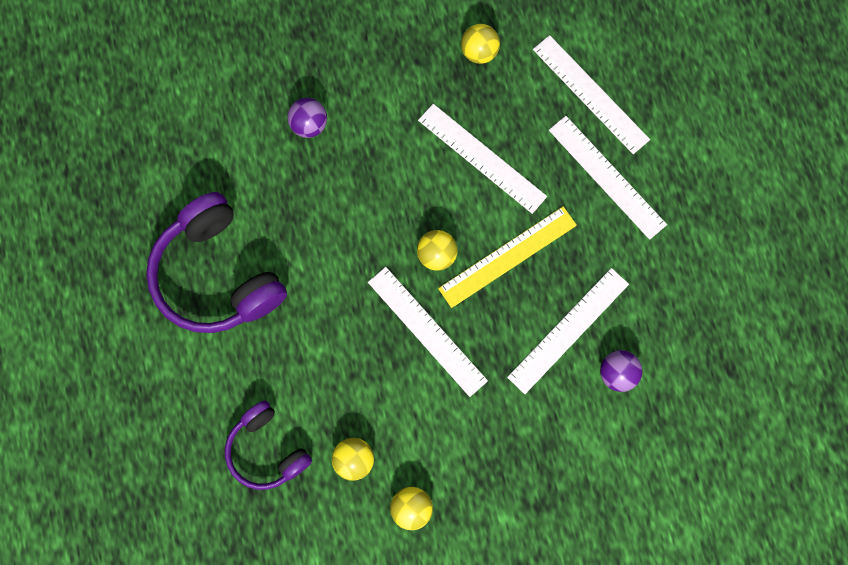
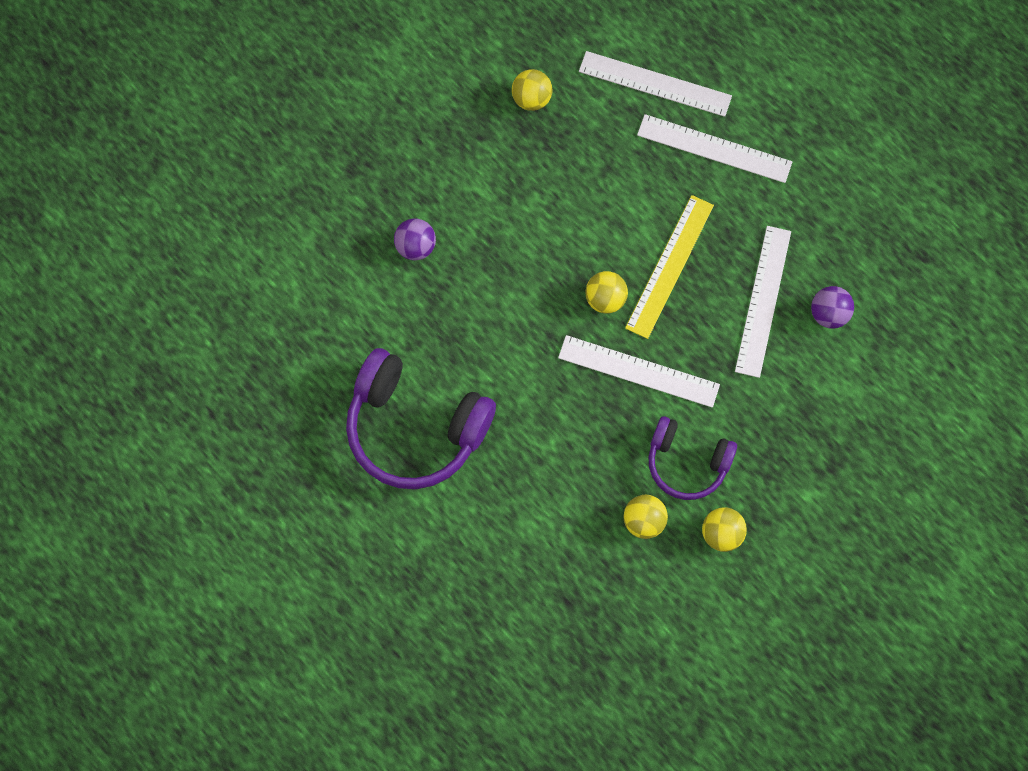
camera: 30 degrees left, 5 degrees down
(267, 450) = (559, 557): purple headphones -> purple headphones (687, 463)
(482, 158) = (593, 192): white ruler -> none

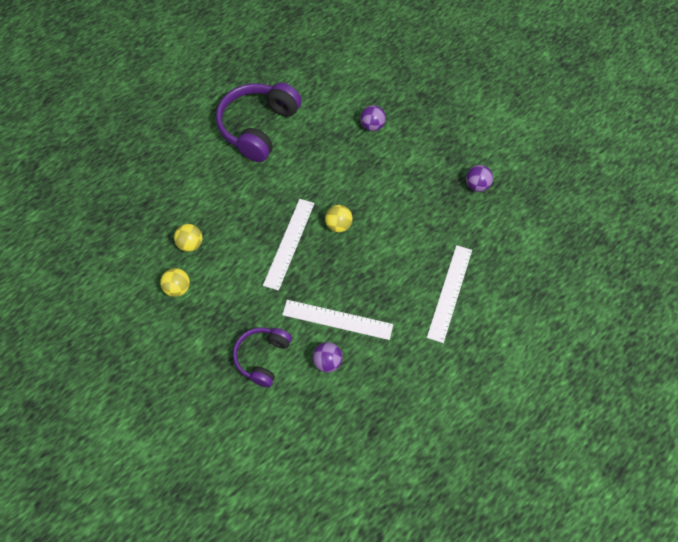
camera: 90 degrees right, 10 degrees down
(531, 99) = (477, 185): yellow ball -> purple ball
(655, 84) = (496, 257): white ruler -> none
(669, 266) = (362, 263): yellow ruler -> none
(687, 463) = (226, 269): purple headphones -> purple headphones (262, 358)

